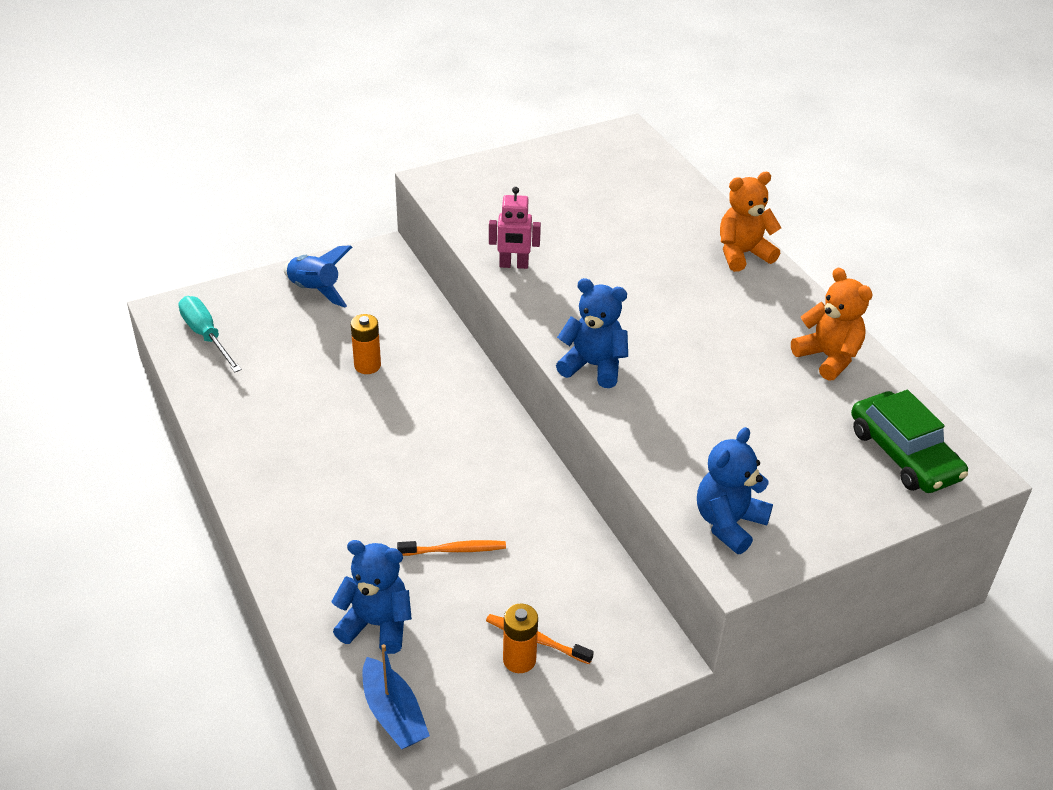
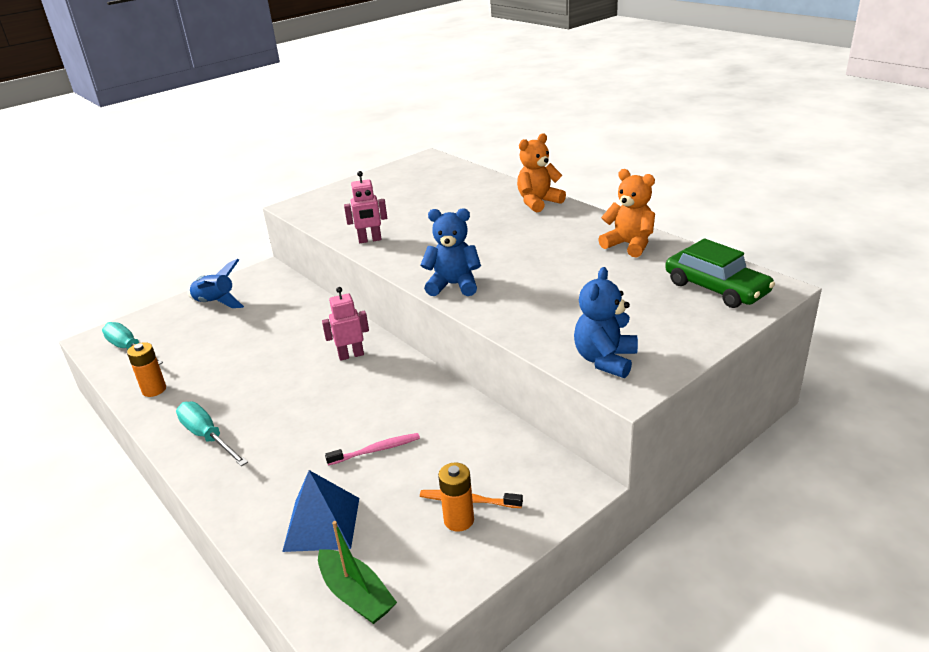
camera: 10 degrees left, 10 degrees down
(276, 483) = (207, 437): none -> turquoise screwdriver
(367, 365) = (269, 341): orange battery -> orange battery (154, 390)
(377, 624) = (322, 524): blue teddy bear -> blue pyramid
(393, 714) = (356, 595): blue boat -> green boat
(454, 550) = (376, 450): orange toothbrush -> pink toothbrush
(457, 412) = (351, 355): none -> pink robot

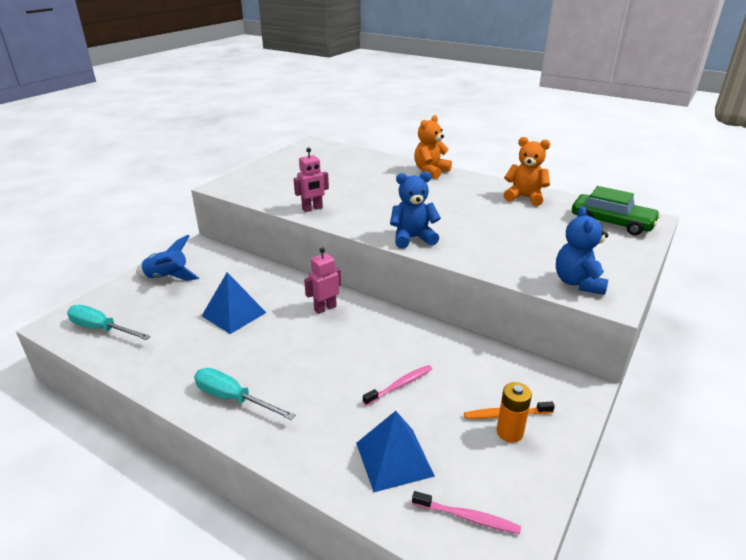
camera: 20 degrees left, 0 degrees up
(154, 390) = (150, 363): orange battery -> none
(257, 350) = (234, 314): none -> blue pyramid
(356, 595) = (467, 517): green boat -> pink toothbrush

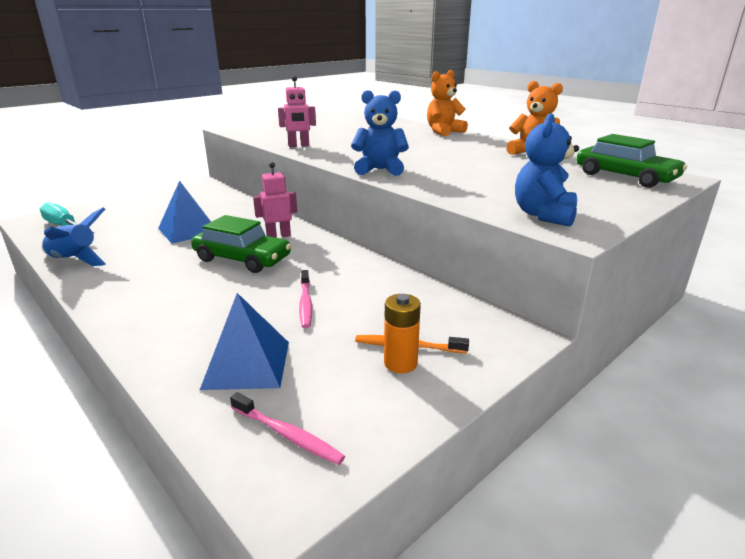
camera: 15 degrees right, 5 degrees down
(168, 278) = (154, 200): blue rocket -> blue rocket (75, 260)
(233, 398) = (129, 290): turquoise screwdriver -> none
(311, 343) = (242, 259): none -> green car
(400, 385) = (305, 303): pink toothbrush -> pink toothbrush turned 105 degrees clockwise

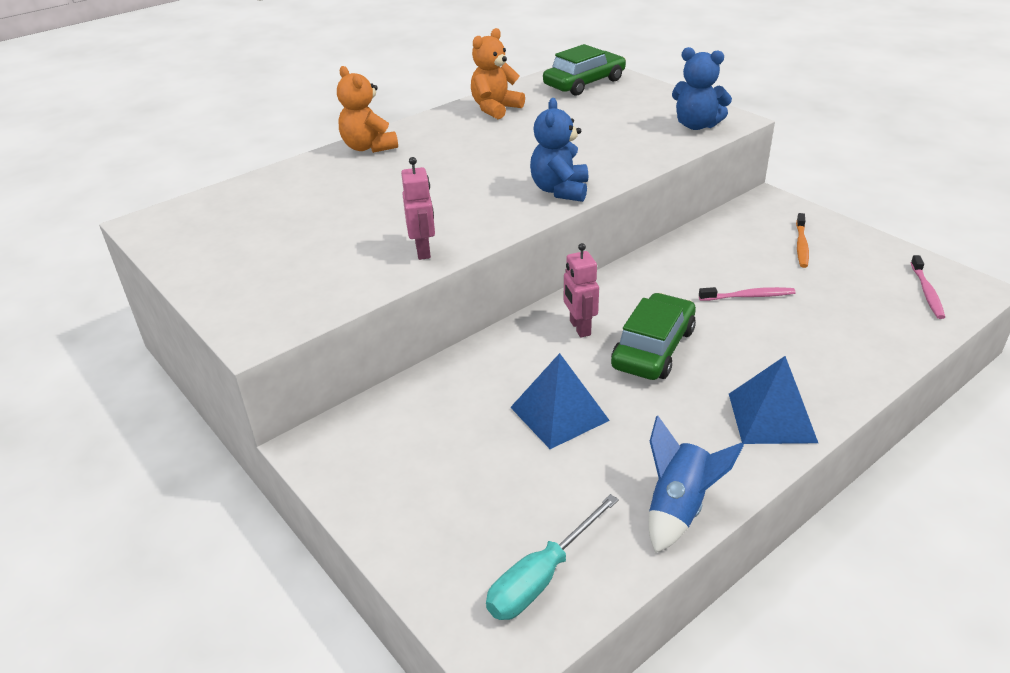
camera: 85 degrees left, 10 degrees up
(247, 364) = (858, 318): blue pyramid -> blue pyramid (772, 417)
(287, 435) = (926, 292): pink toothbrush -> pink toothbrush turned 150 degrees clockwise
(400, 363) = (825, 249): orange battery -> none

